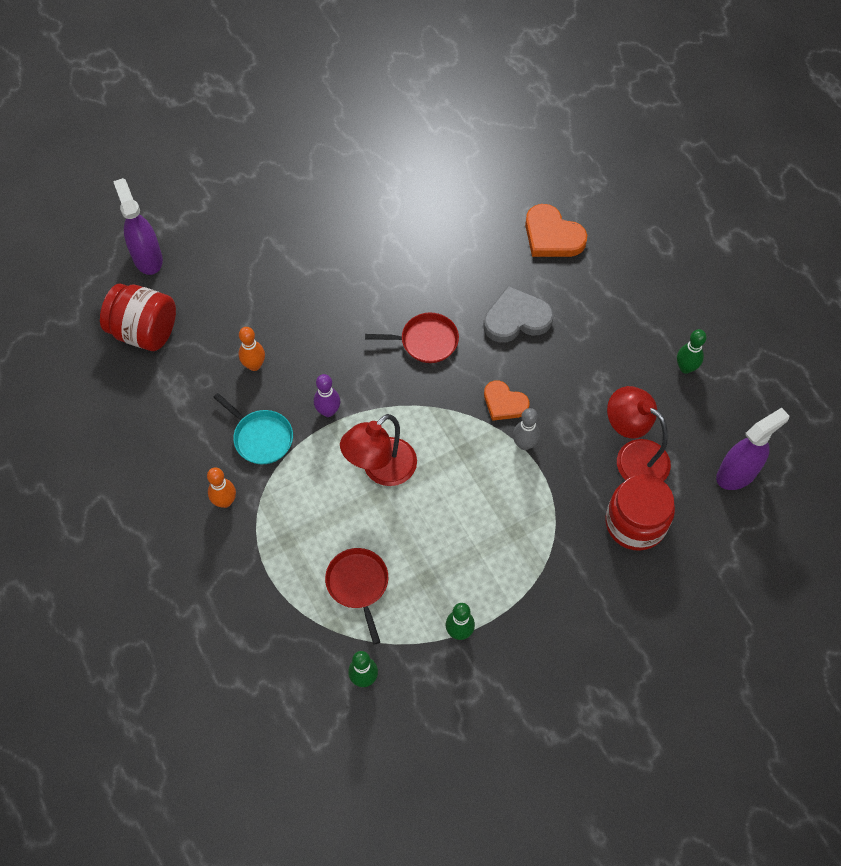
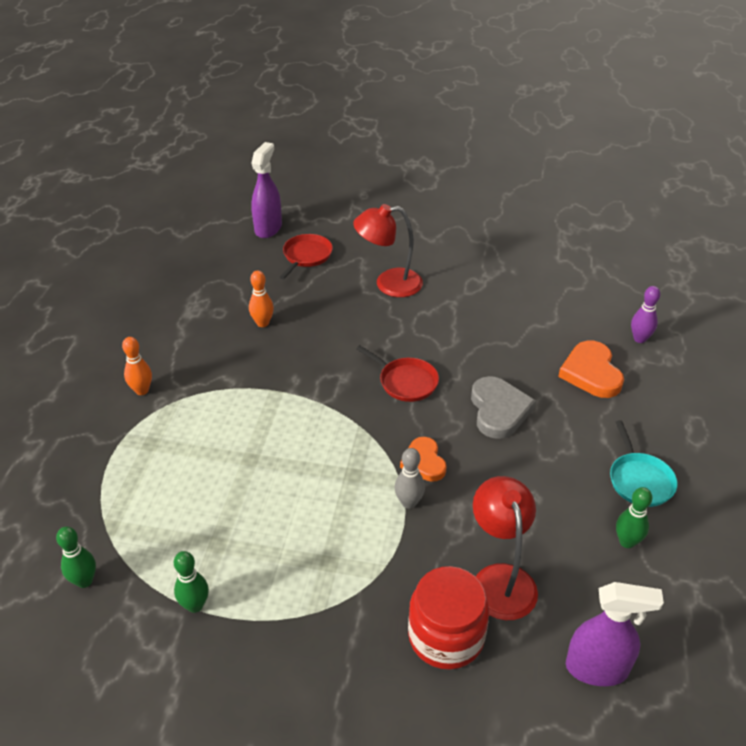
camera: 40 degrees right, 20 degrees down
(144, 331) = (217, 264): red jar -> none
(261, 437) = (214, 368): turquoise pan -> turquoise pan (640, 480)
(328, 411) = (279, 381): purple bowling pin -> purple bowling pin (639, 339)
(358, 584) = (162, 510): red pan -> red pan (306, 256)
(381, 470) = (272, 444): red lamp -> red lamp (389, 284)
(516, 318) = (499, 410): grey heart -> grey heart turned 60 degrees clockwise

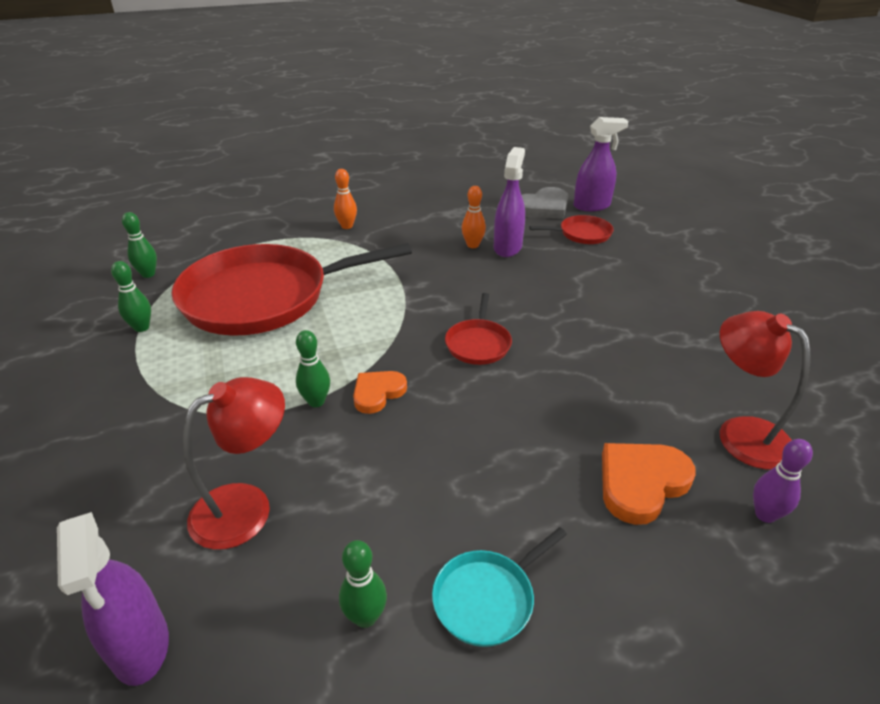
camera: 60 degrees right, 5 degrees down
(222, 494) = (263, 297): none -> red pan
(286, 305) = (507, 247): none -> purple spray bottle
(389, 284) = (604, 287): red lamp -> red lamp (741, 433)
(409, 502) = (316, 401): grey bowling pin -> green bowling pin
(446, 636) = (152, 488): red jar -> none
(499, 410) = (498, 422): grey heart -> grey heart (543, 208)

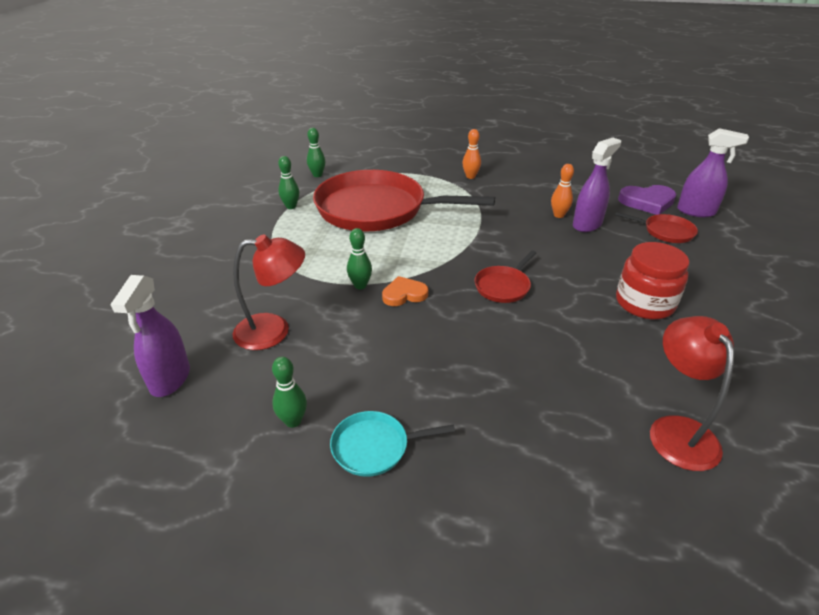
camera: 30 degrees right, 0 degrees up
(543, 208) = (647, 202): grey heart -> purple heart
(619, 314) = (644, 303): none -> red jar
(641, 483) = (551, 428): orange heart -> none
(765, 514) = (641, 495): purple bowling pin -> none

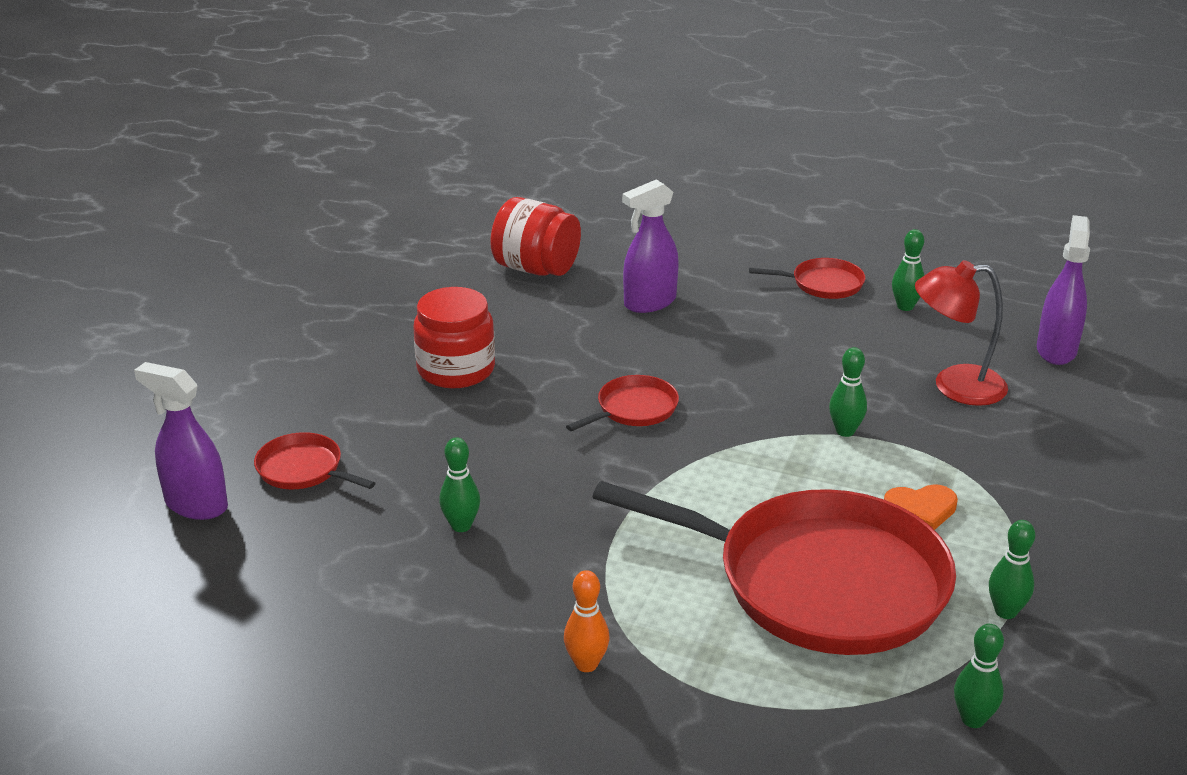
camera: 170 degrees left, 5 degrees down
(374, 447) = (823, 284): turquoise pan -> red pan
(404, 294) = (780, 413): orange heart -> orange heart (921, 510)
(559, 215) = (461, 526): orange bowling pin -> green bowling pin
(587, 224) = (425, 499): purple spray bottle -> purple spray bottle (649, 302)
(647, 202) = (260, 538): purple heart -> none
(677, 430) = (536, 269): red lamp -> red jar

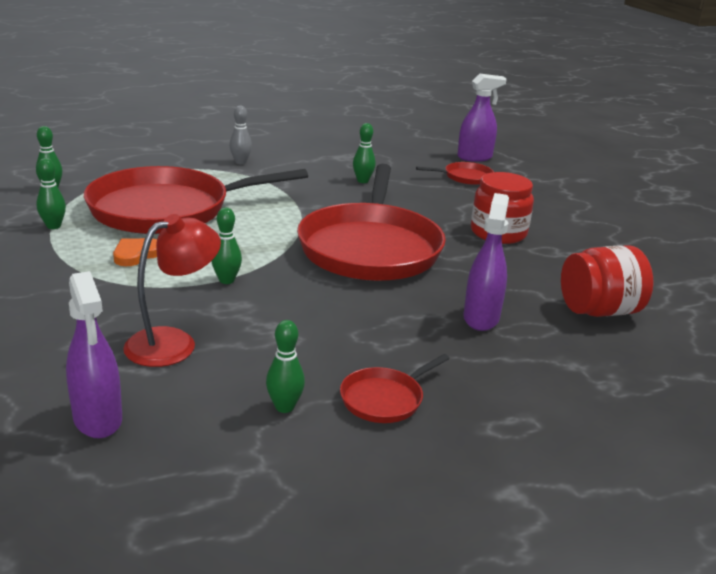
camera: 135 degrees right, 5 degrees down
(586, 664) = (240, 162): orange bowling pin -> grey bowling pin
(634, 409) = (371, 248): red pan -> red pan, size x2.41

